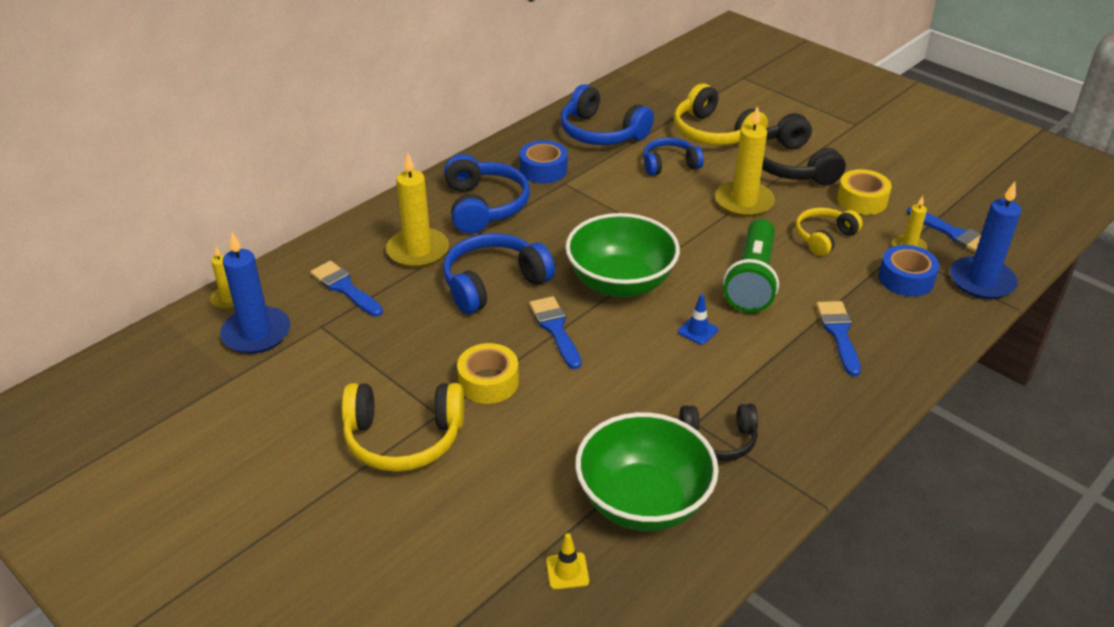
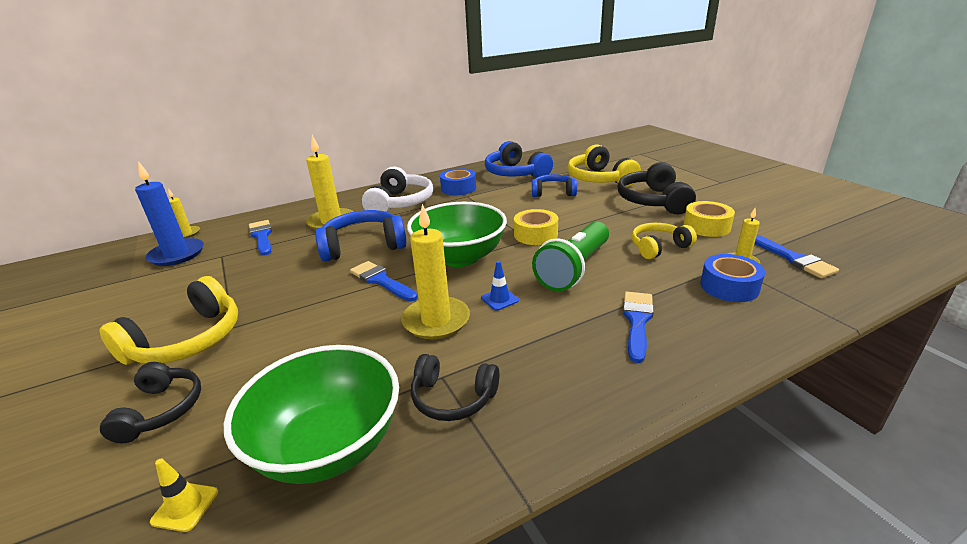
camera: 20 degrees right, 10 degrees down
(403, 438) = (187, 340): yellow headphones -> yellow headphones turned 75 degrees counterclockwise
(458, 508) = (161, 410): none -> black headphones
(484, 206) = (400, 203): blue headphones -> white headphones
(488, 382) = (294, 310): yellow tape -> yellow tape (535, 234)
(555, 329) = (381, 281): blue brush -> blue brush turned 45 degrees counterclockwise
(744, 202) = (599, 218): yellow candle -> yellow candle (436, 321)
(981, 281) = (815, 299): blue candle -> none

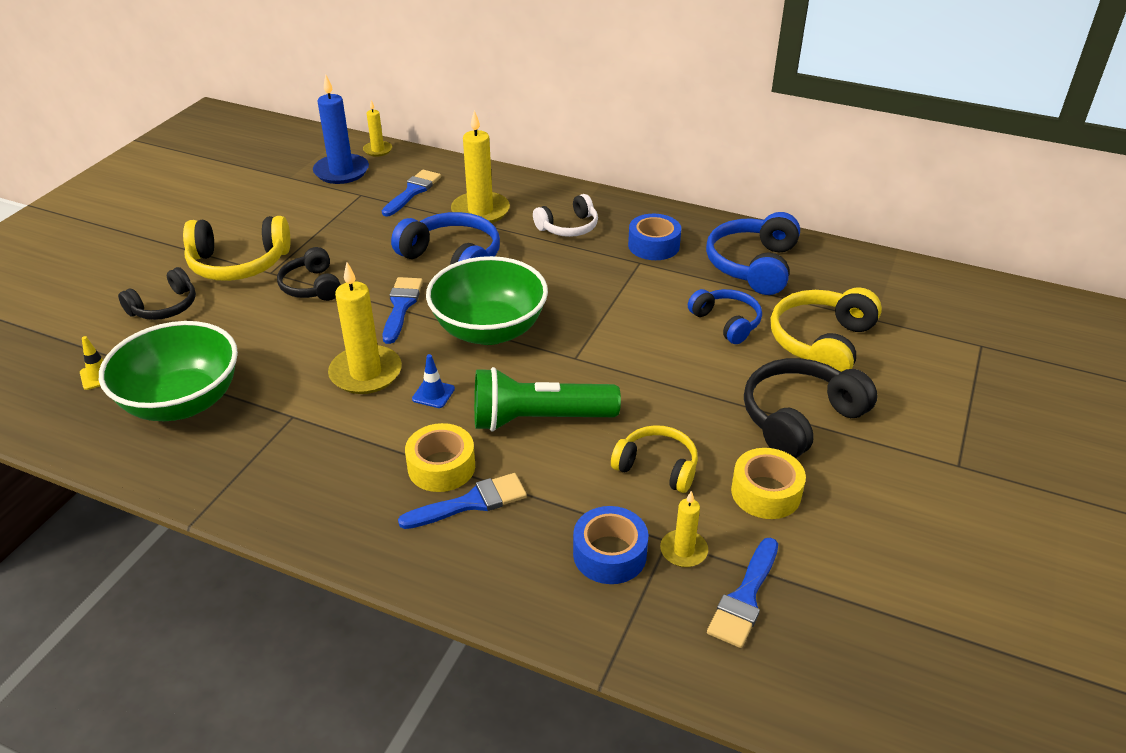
camera: 50 degrees right, 10 degrees up
(400, 203) = (568, 227): white headphones -> white headphones, size x0.64
(453, 398) = (272, 435): black headphones -> black headphones (312, 286)
(535, 234) = (592, 358): yellow tape -> yellow tape (441, 467)

